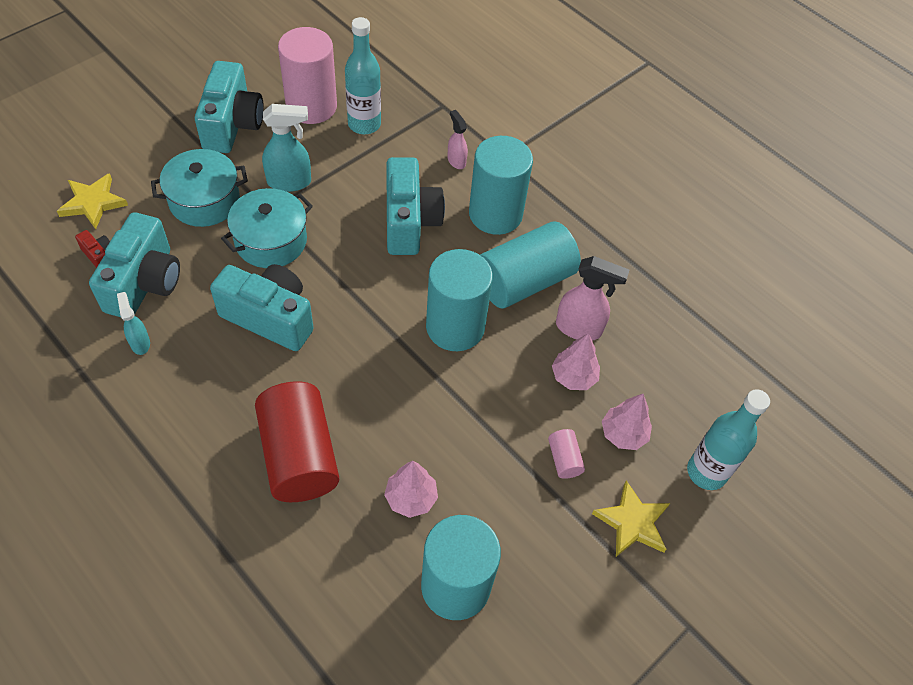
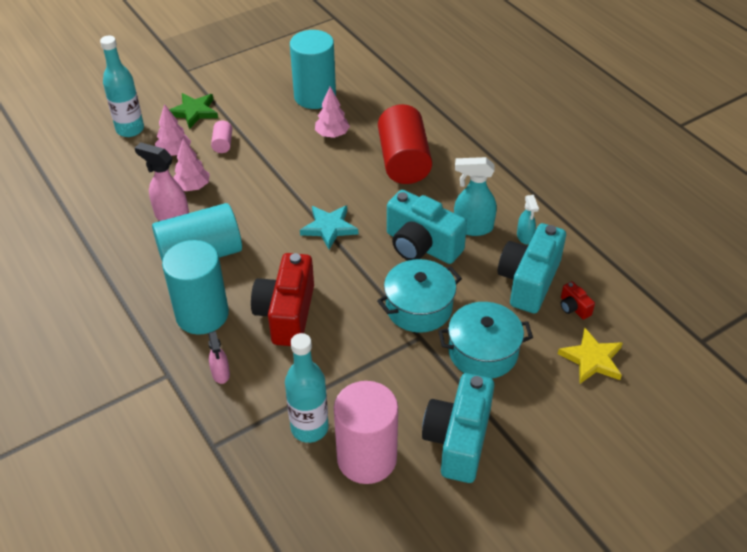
camera: 165 degrees left, 10 degrees down
(290, 182) = (398, 365): turquoise spray bottle -> turquoise spray bottle (472, 228)
(385, 332) = (329, 228): none -> turquoise star
(409, 222) = (287, 314): turquoise camera -> red camera
(455, 327) = (271, 226): turquoise cylinder -> none
(632, 522) = (194, 112): yellow star -> green star

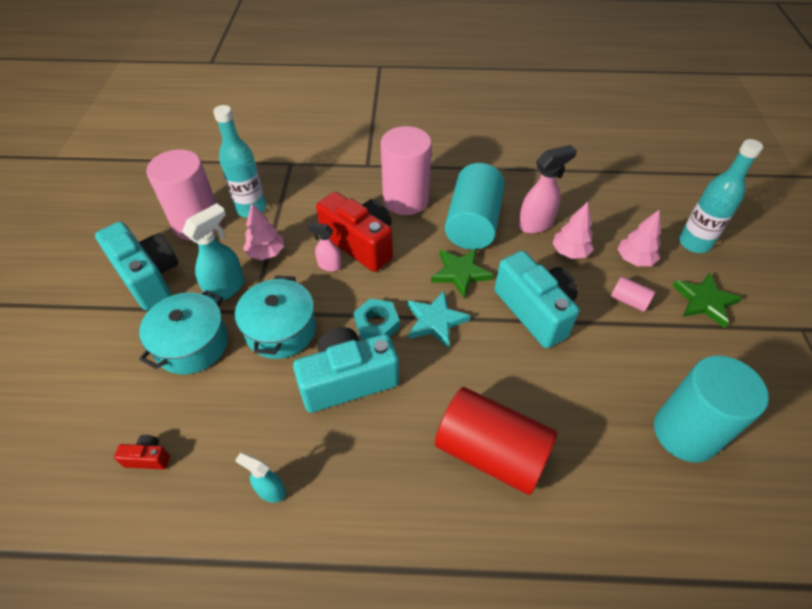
camera: 125 degrees right, 5 degrees up
(202, 314) = (406, 200): turquoise cylinder -> pink cylinder
(221, 374) = (341, 188): pink spray bottle -> pink spray bottle (329, 265)
(268, 236) = (460, 273): none -> green star
(332, 134) = (590, 407): pink tree -> pink tree (266, 253)
(361, 257) = (377, 324): none -> turquoise nut
(472, 228) = (330, 446): turquoise spray bottle -> turquoise spray bottle (226, 288)
(529, 281) = (216, 443): turquoise camera -> turquoise camera (535, 311)
(592, 359) = (90, 423): yellow star -> none

